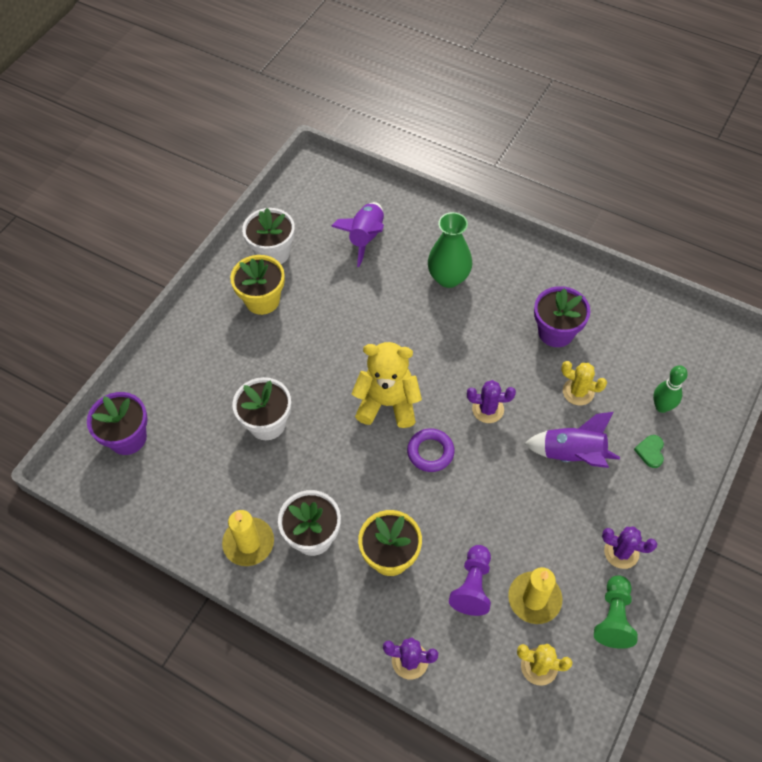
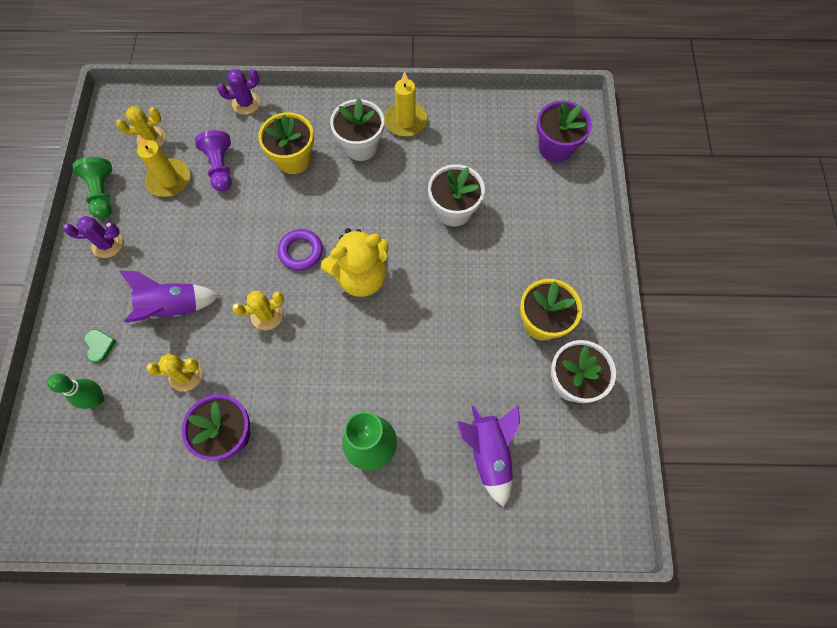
camera: 150 degrees right, 10 degrees up
(488, 409) = (266, 315): purple cactus -> yellow cactus

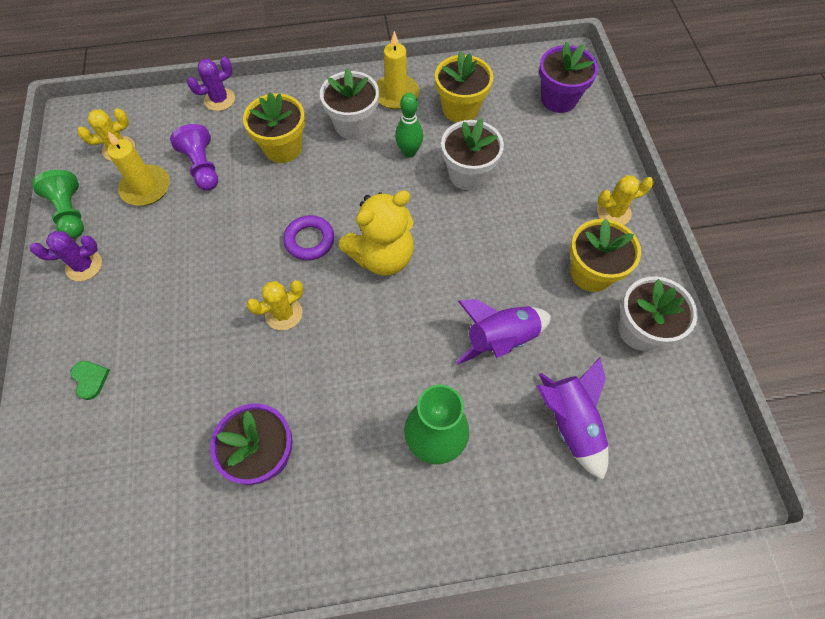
camera: 10 degrees left, 5 degrees down
(97, 399) = (96, 441): green bowling pin -> green bowling pin (409, 152)
(173, 308) = (173, 323): purple rocket -> purple rocket (501, 339)
(185, 375) = (200, 395): yellow cactus -> yellow cactus (613, 212)
(461, 144) = (460, 109): none -> yellow flower pot

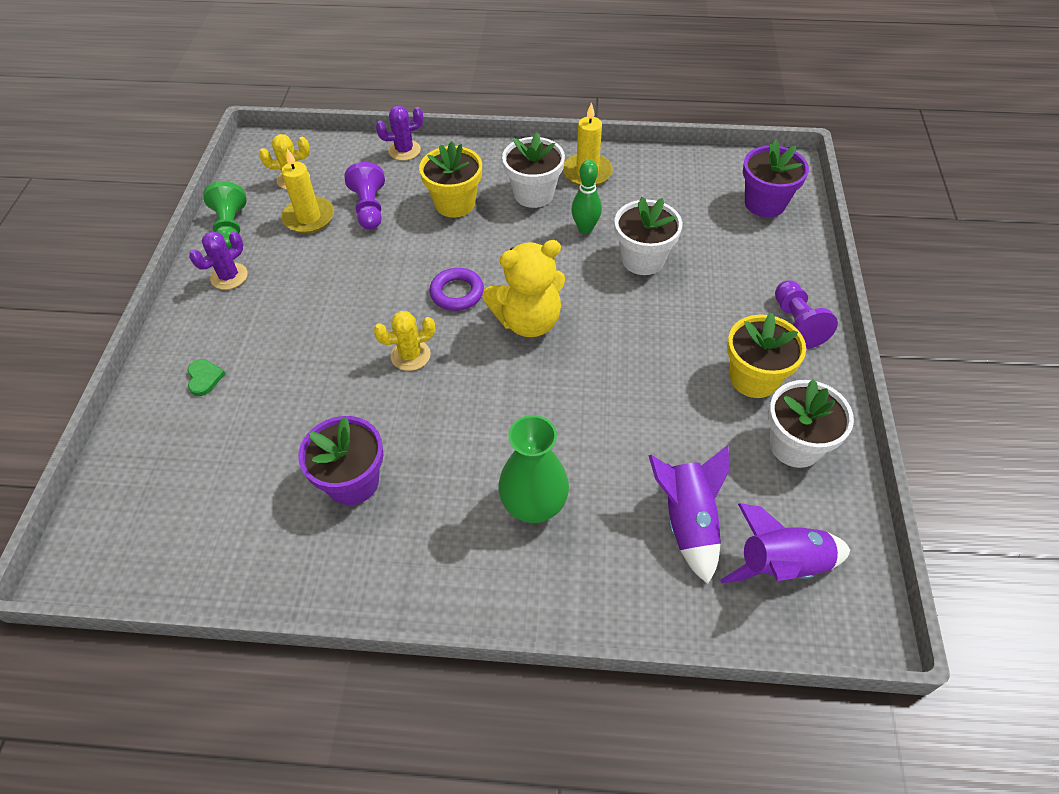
camera: 15 degrees right, 10 degrees down
(84, 266) = (229, 276): purple cactus -> purple cactus turned 45 degrees counterclockwise
(460, 109) = (652, 196): yellow flower pot -> none
(501, 339) = (633, 423): purple rocket -> purple rocket (781, 565)
(613, 212) = (796, 323): yellow cactus -> purple pawn

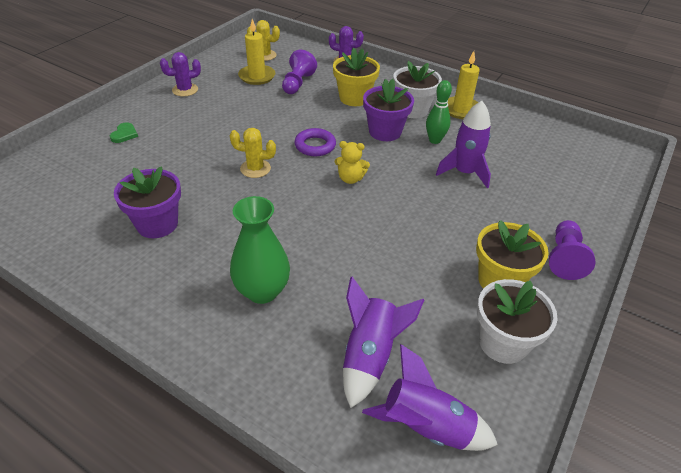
camera: 25 degrees right, 10 degrees down
(231, 228) = (208, 67): green pawn -> none
(528, 321) = (350, 179): yellow teddy bear -> yellow teddy bear, size x0.53
(643, 259) = (464, 172): white flower pot -> purple rocket
(765, 203) = (591, 171): purple flower pot -> purple flower pot (385, 132)

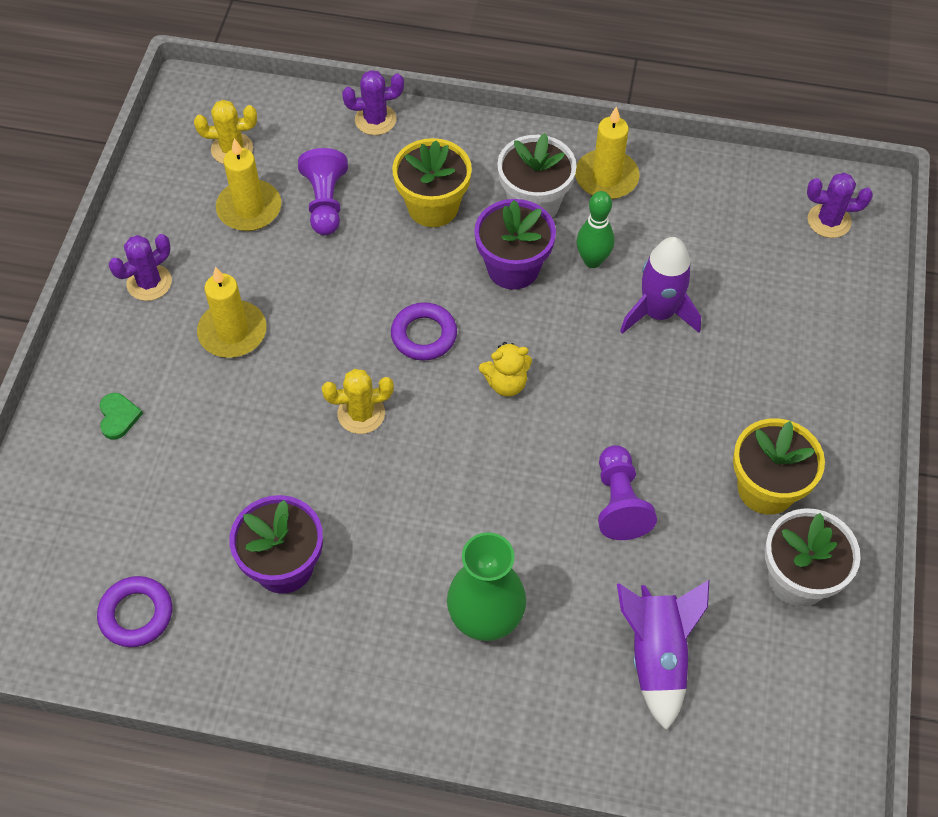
camera: 20 degrees left, 15 degrees up
(55, 220) = (136, 614): none -> purple ring
(211, 118) = (232, 332): none -> yellow candle
(426, 427) = (753, 718): purple rocket -> none
(564, 258) = (832, 422): purple pawn -> purple pawn (619, 502)
(597, 160) = (829, 221): none -> purple cactus

